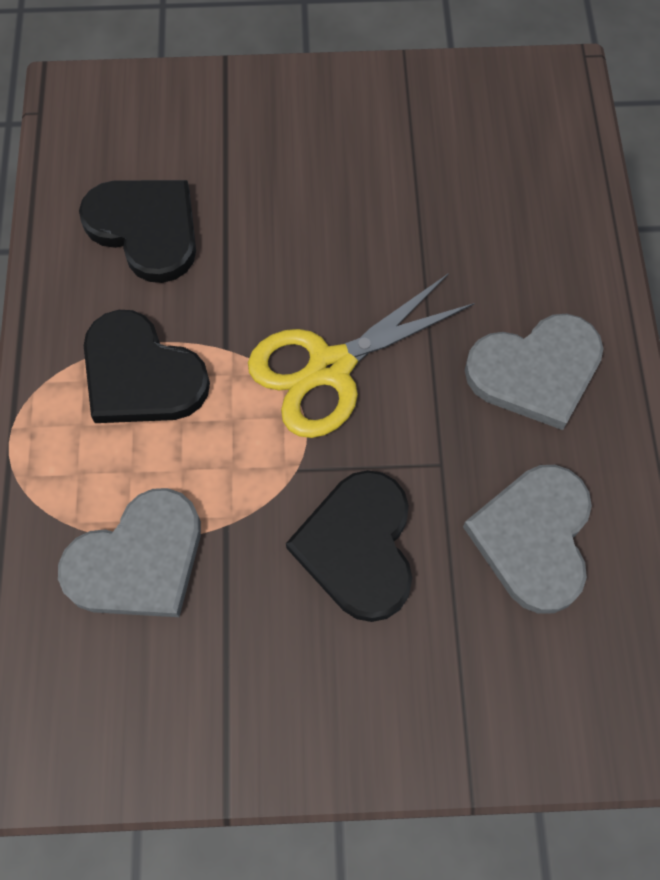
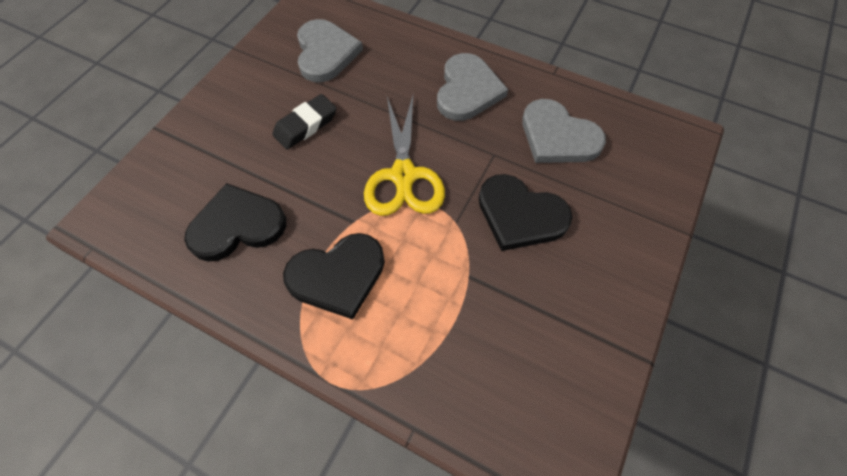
camera: 60 degrees left, 5 degrees down
(138, 560) = (463, 336): grey heart -> grey heart (325, 53)
(334, 209) = (306, 125): none -> black eraser

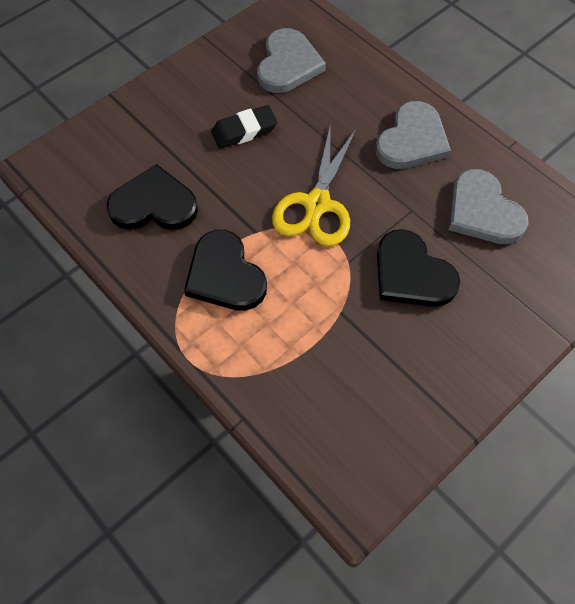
camera: 20 degrees right, 0 degrees up
(338, 276) = (225, 275): black heart -> black heart turned 60 degrees clockwise

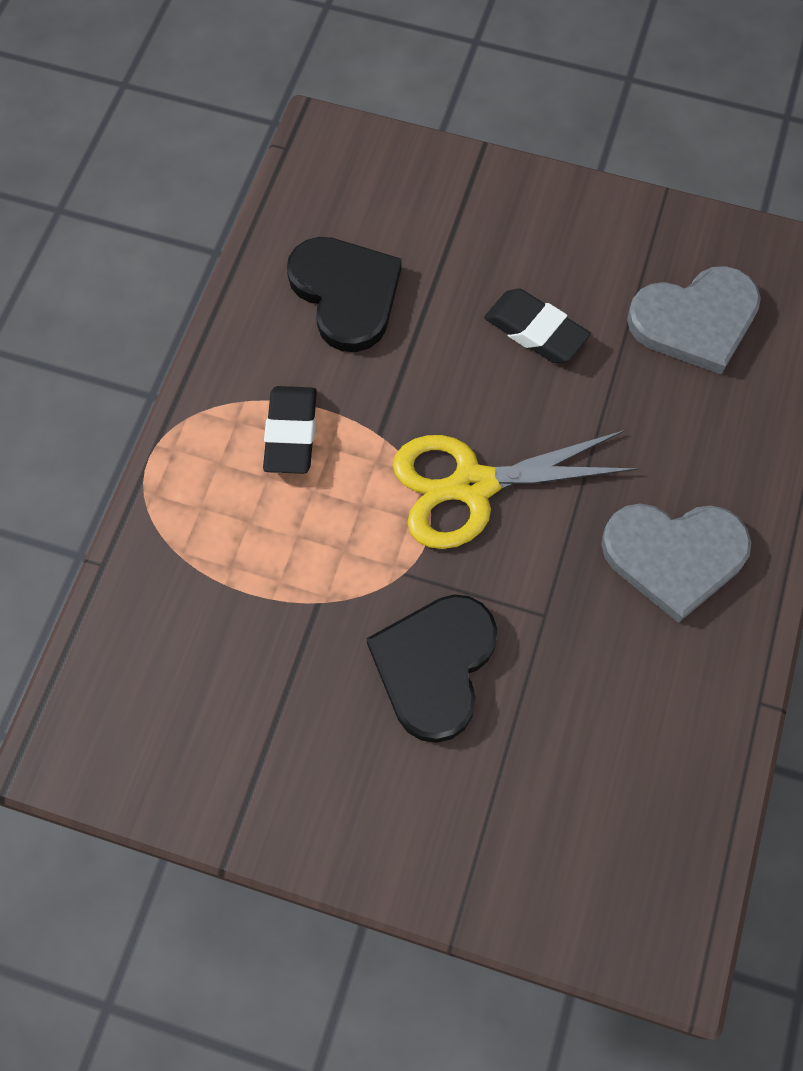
camera: 60 degrees right, 5 degrees up
(225, 275) = (291, 434): black heart -> black eraser
(482, 211) = (608, 717): grey heart -> none

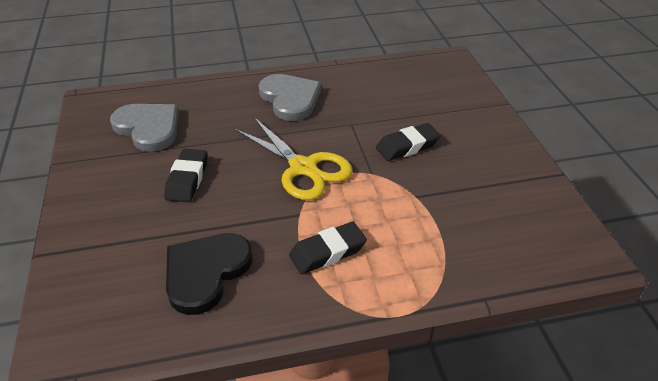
camera: 120 degrees left, 25 degrees down
(435, 666) = (407, 146): black heart -> black eraser

